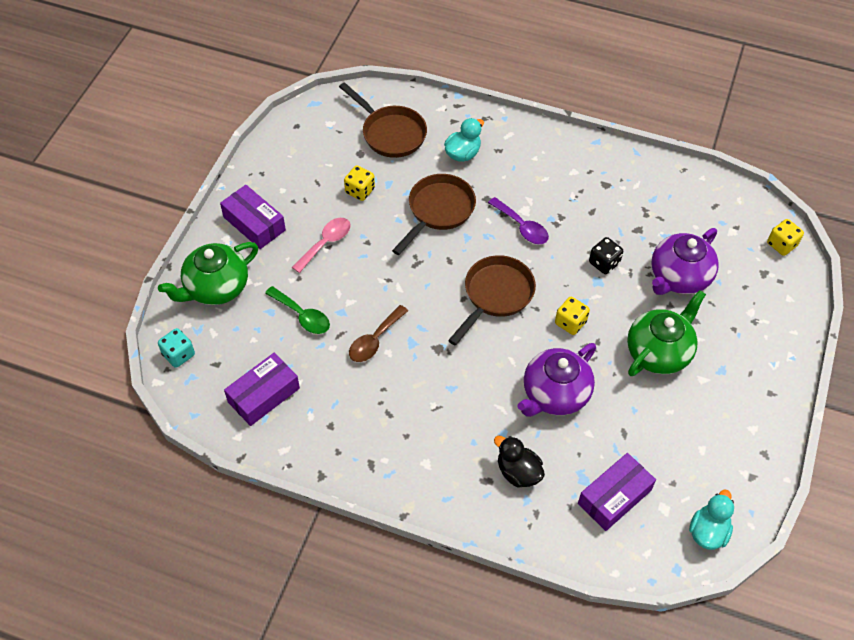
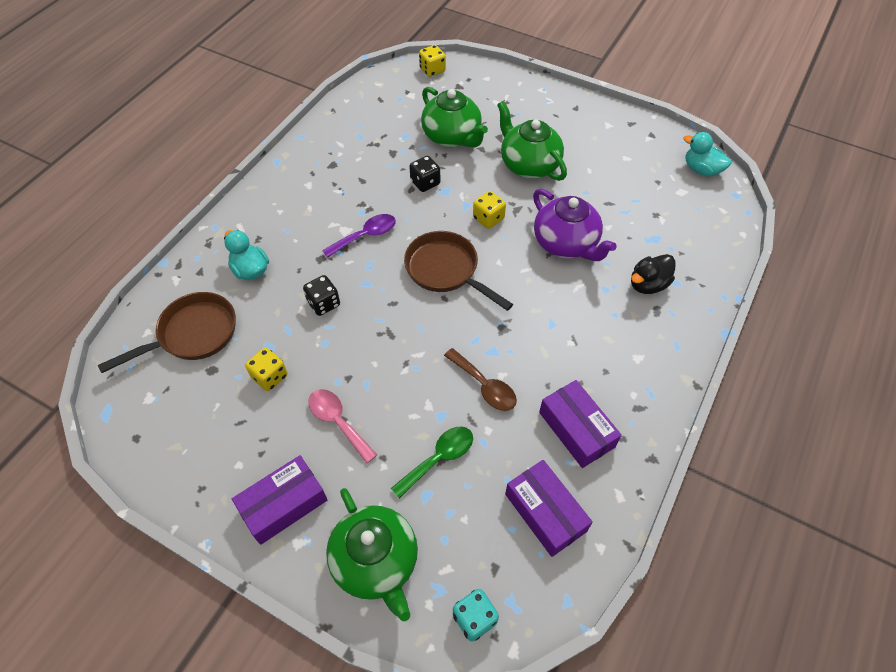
camera: 80 degrees left, 0 degrees up
(438, 211) = (323, 303): brown pan -> black dice
(614, 497) = (671, 221): purple box -> purple box (576, 429)
(678, 277) = (452, 137): purple teapot -> green teapot

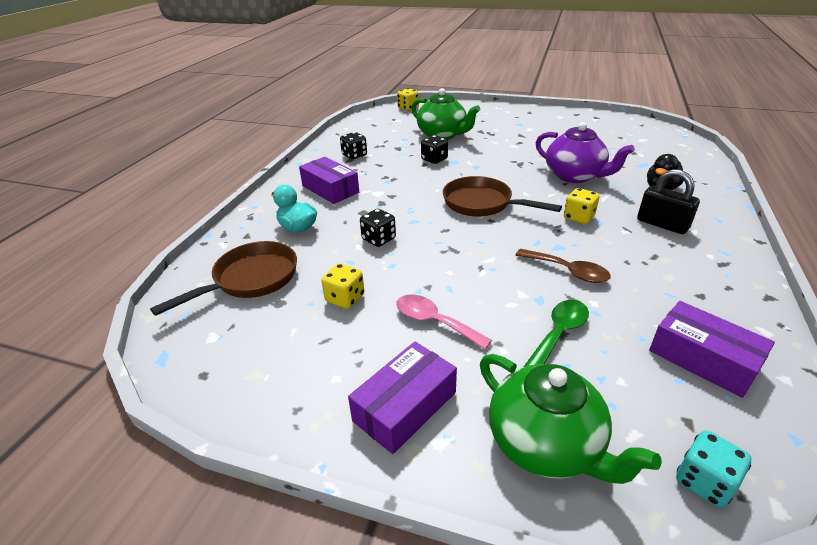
camera: 10 degrees left, 20 degrees down
(340, 157) = (354, 155): none -> black dice
(365, 236) = (398, 193): purple spoon -> none
(488, 218) = (500, 171): yellow dice -> yellow dice (578, 217)
(528, 165) = (513, 141): green teapot -> none
(576, 429) = (679, 288): purple box -> purple box (330, 189)
(614, 341) = (662, 224): none -> black padlock
(701, 170) = (648, 128): turquoise duck -> none

